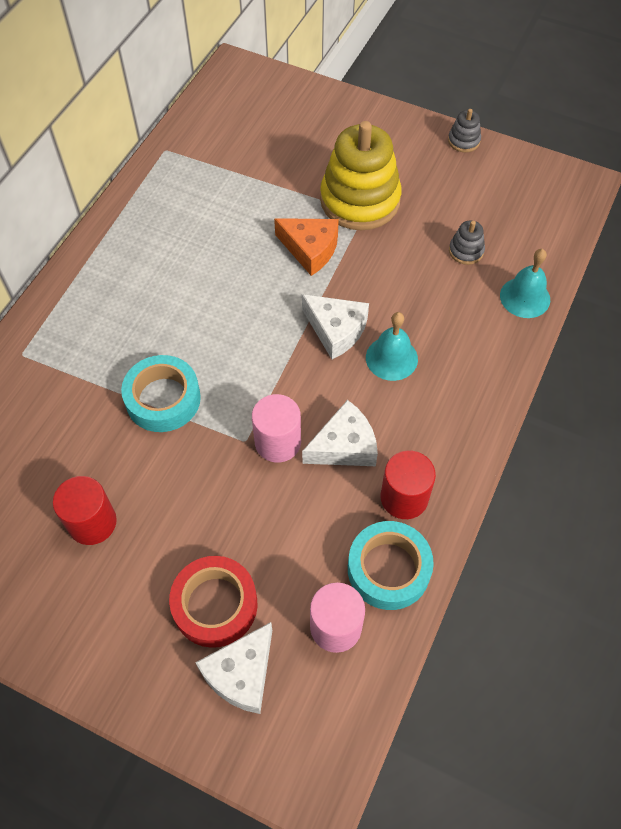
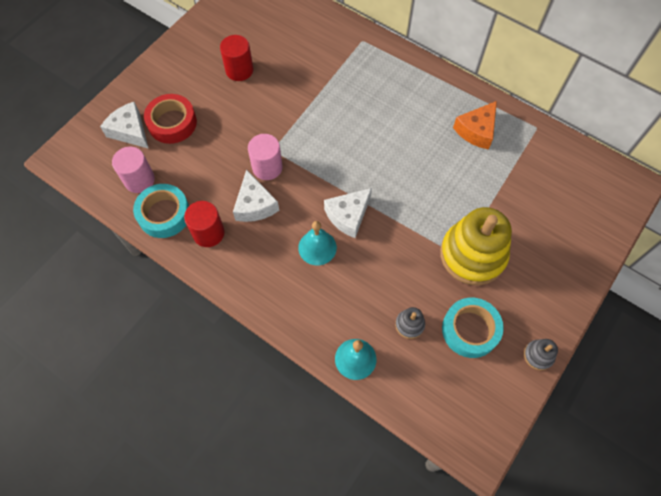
camera: 100 degrees right, 5 degrees up
(163, 399) = (313, 109): turquoise tape -> turquoise tape (470, 330)
(310, 249) = (425, 211): orange cheese -> orange cheese (476, 131)

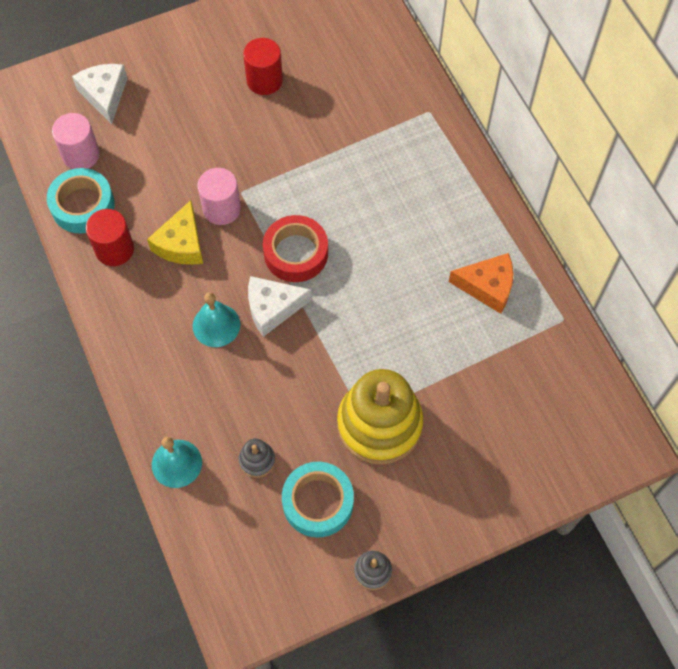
camera: 30 degrees right, 0 degrees up
(172, 123) = (153, 107): red tape -> red tape (296, 253)
(255, 205) = (181, 244): white cheese -> yellow cheese
(476, 131) = (487, 286): orange cheese -> orange cheese turned 150 degrees counterclockwise

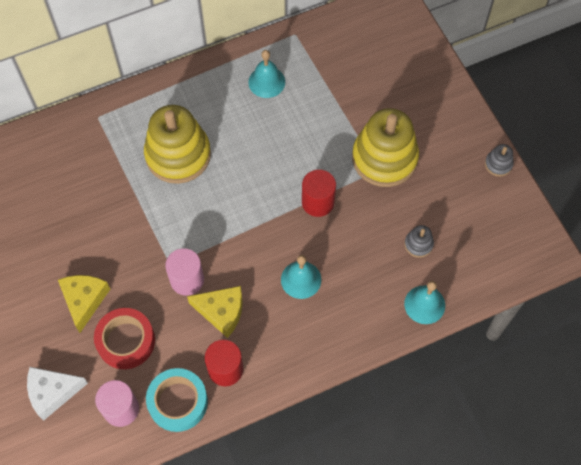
camera: 90 degrees left, 0 degrees up
(203, 114) = (84, 300): none -> yellow cheese
(264, 80) = (51, 248): red cylinder -> red cylinder (318, 202)
(272, 308) = (285, 236): white cheese -> none
(296, 253) = (233, 219): red tape -> red tape (126, 341)
(318, 502) = (449, 201): turquoise tape -> none
(380, 193) = (178, 155): none -> yellow stacking toy
(487, 286) = (266, 82): orange cheese -> turquoise bell

